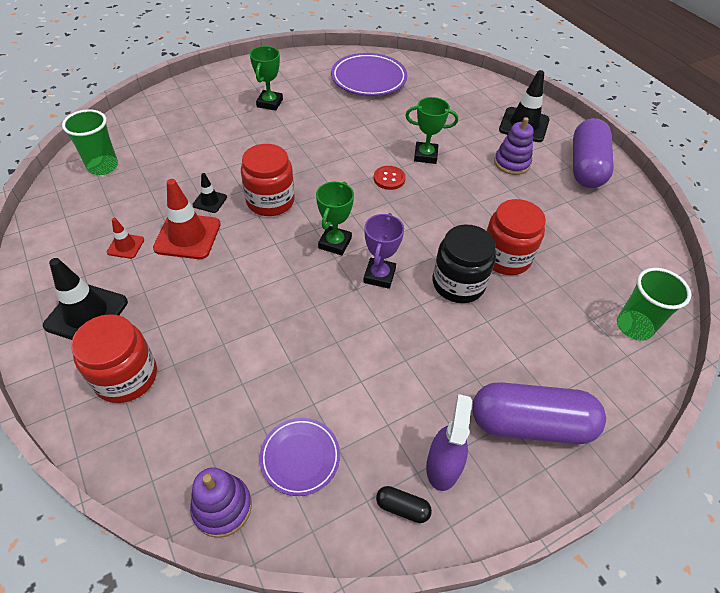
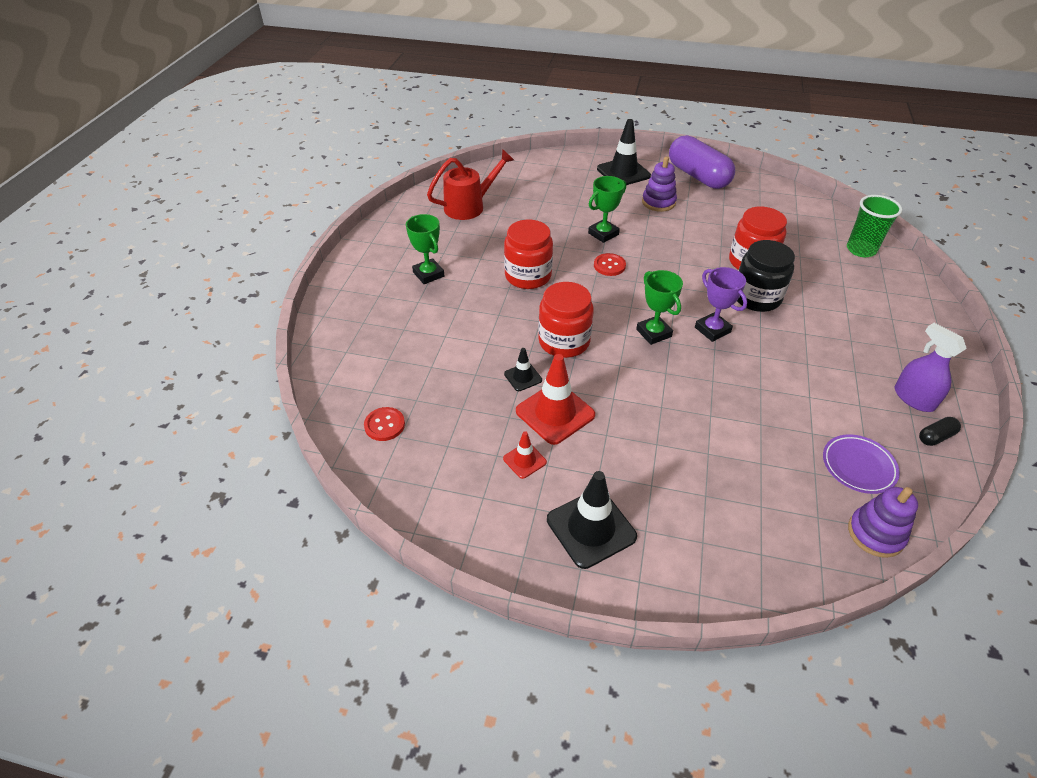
camera: 45 degrees left, 5 degrees down
(103, 166) = (384, 425): green cup -> red button
(126, 376) = (694, 533): red jar -> red jar (528, 276)
(368, 79) = (470, 206): purple plate -> red watering can
(530, 424) = (907, 340): purple capsule -> none

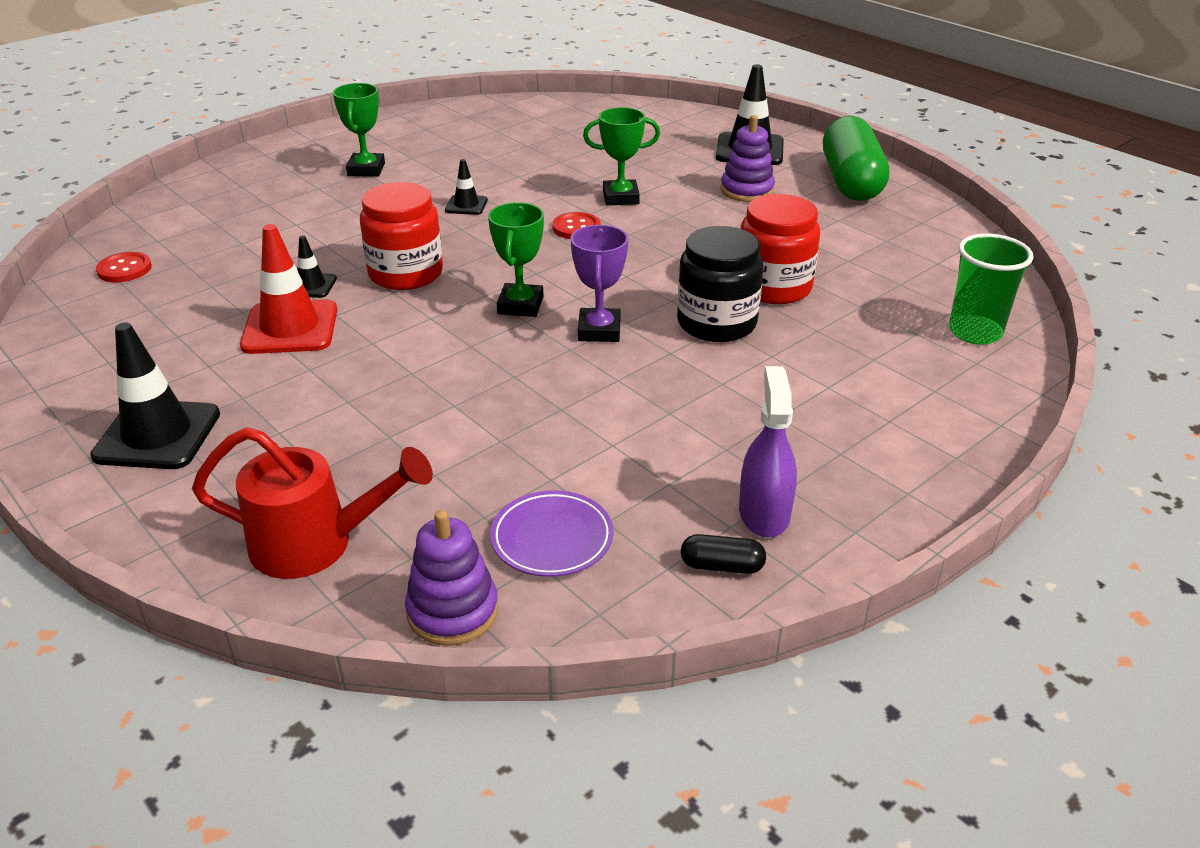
camera: 35 degrees right, 10 degrees down
(470, 206) = (507, 128): red watering can -> red watering can (317, 544)
(524, 460) = (194, 352): red traffic cone -> none
(528, 276) = (466, 205): red jar -> black traffic cone
(698, 176) = (851, 181): purple capsule -> green capsule

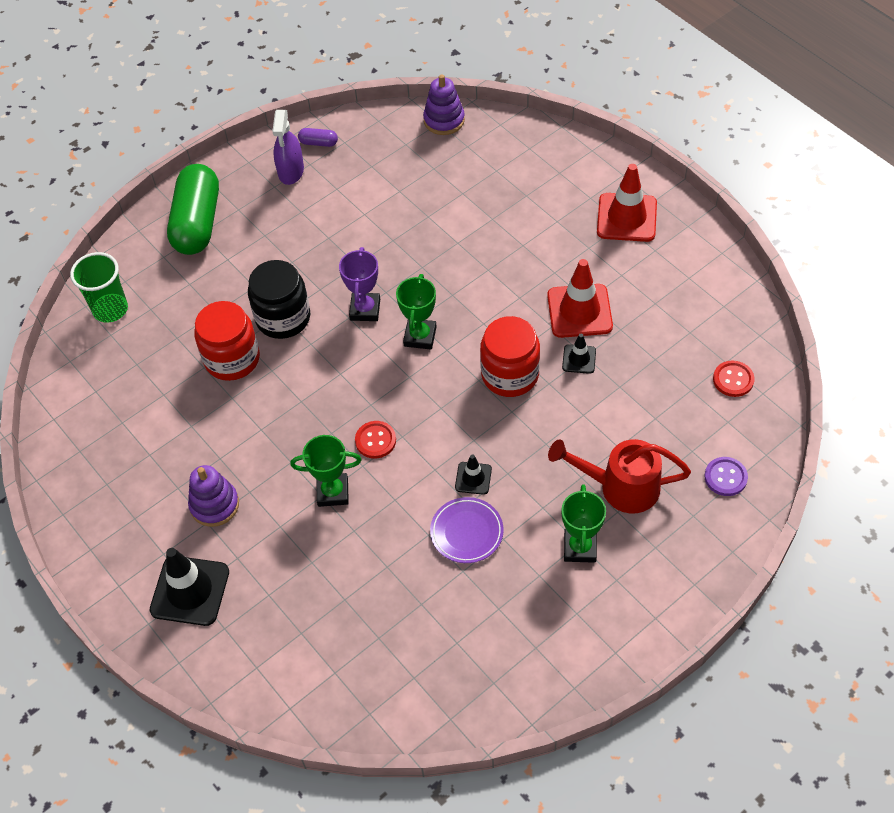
camera: 175 degrees left, 20 degrees up
(157, 435) = (626, 218): black traffic cone -> red traffic cone
(189, 206) = (725, 477): none -> purple button
(317, 544) = (514, 152): red watering can -> red watering can (620, 487)
(552, 539) = (399, 156): purple plate -> purple plate (466, 532)
(722, 566) = (318, 143): black capsule -> purple capsule
(851, 181) = (112, 522): green capsule -> green capsule (197, 222)

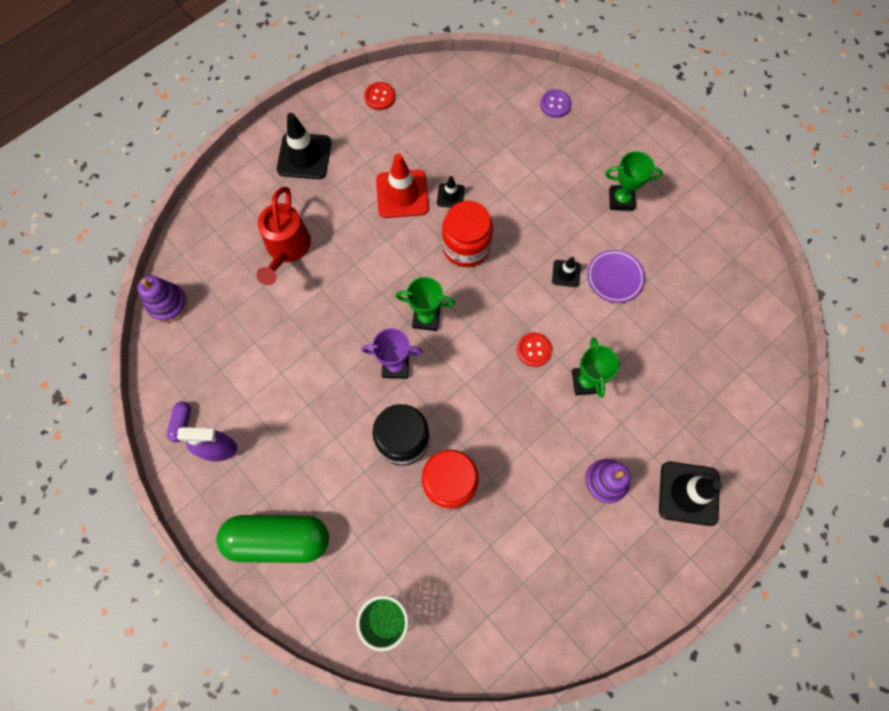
camera: 95 degrees left, 15 degrees up
(620, 487) = (567, 171): red watering can -> red watering can (286, 249)
(626, 218) = (304, 156): red traffic cone -> black traffic cone
(733, 379) = (469, 93): red button -> red button (379, 97)

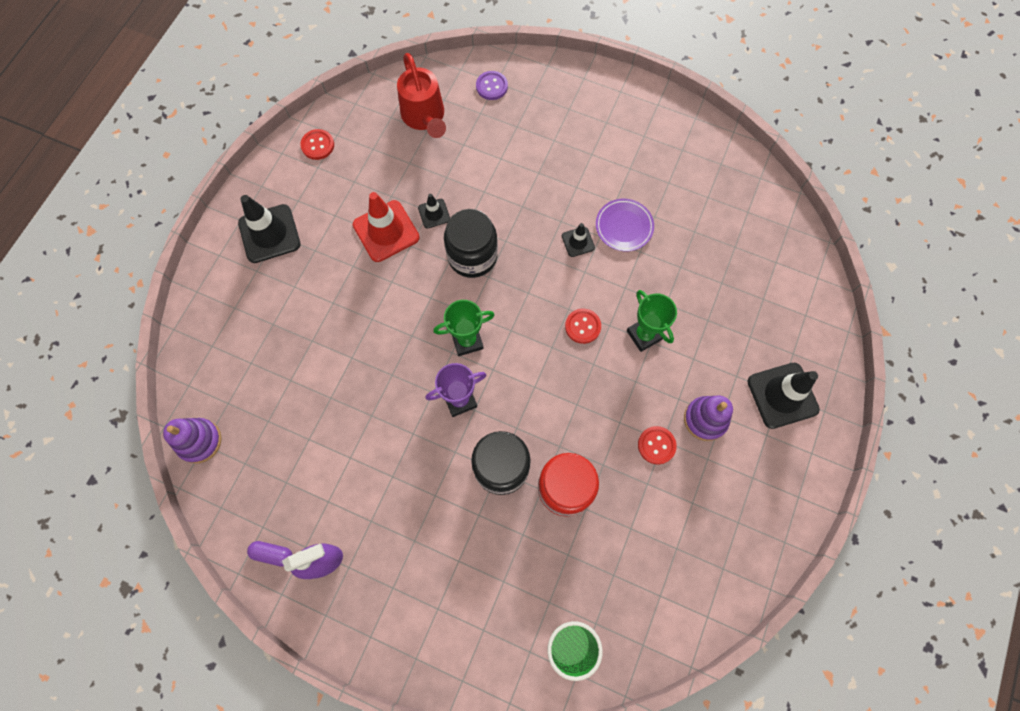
camera: 25 degrees left, 0 degrees up
(182, 423) = (273, 553): purple capsule -> purple capsule turned 60 degrees counterclockwise
(278, 539) = (427, 621): green capsule -> none
(286, 249) = (296, 333): red watering can -> red watering can (425, 117)
(466, 246) = (472, 256): red jar -> black jar
(549, 484) = (656, 445): none -> red button
(621, 200) = (595, 152): green trophy -> none

